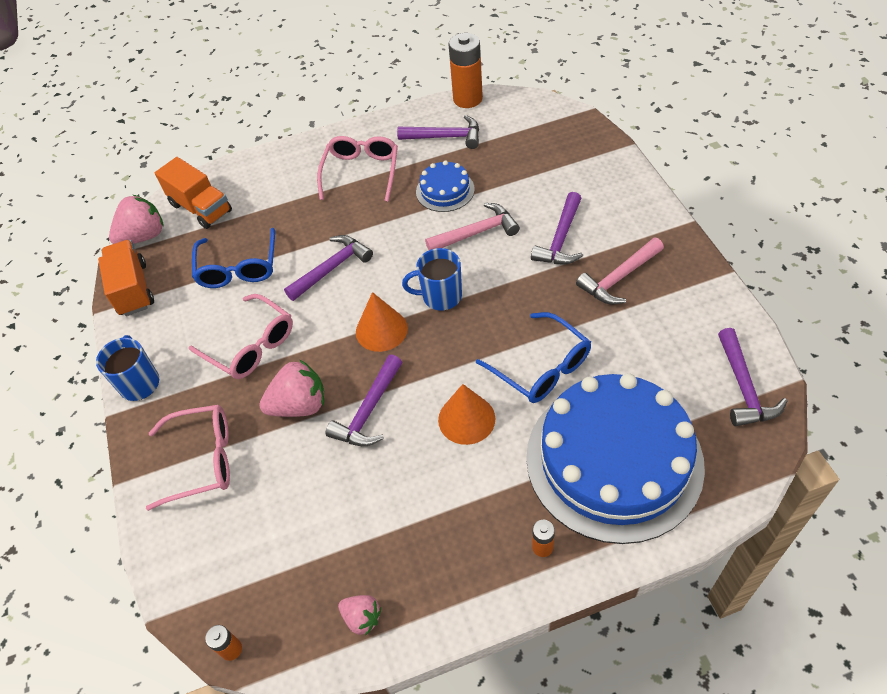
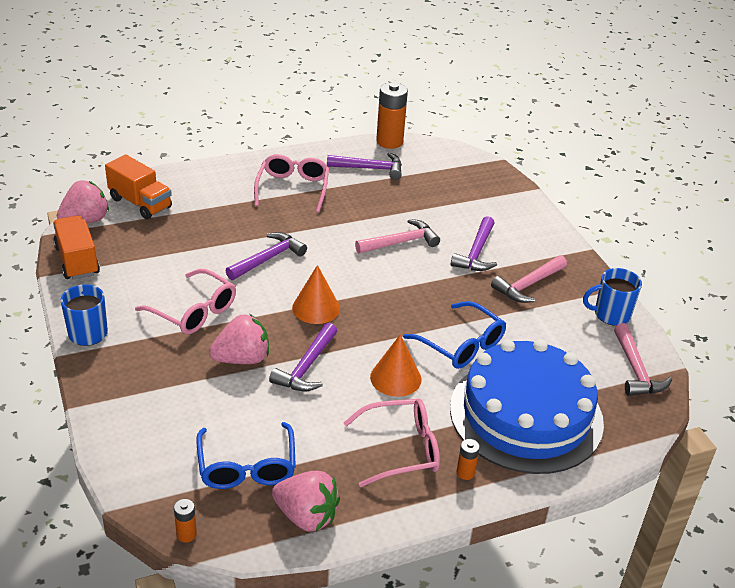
camera: 10 degrees left, 15 degrees down
(202, 460) = (152, 394): pink glasses -> pink glasses (401, 449)
(238, 268) = (179, 252): blue glasses -> blue glasses (247, 466)
(362, 618) = (306, 516): pink strawberry -> pink strawberry, size x1.75
(440, 296) = (369, 287): blue mug -> blue mug (610, 314)
(445, 190) = (371, 208): blue cake -> none
(743, 387) = (636, 369): purple hammer -> pink hammer

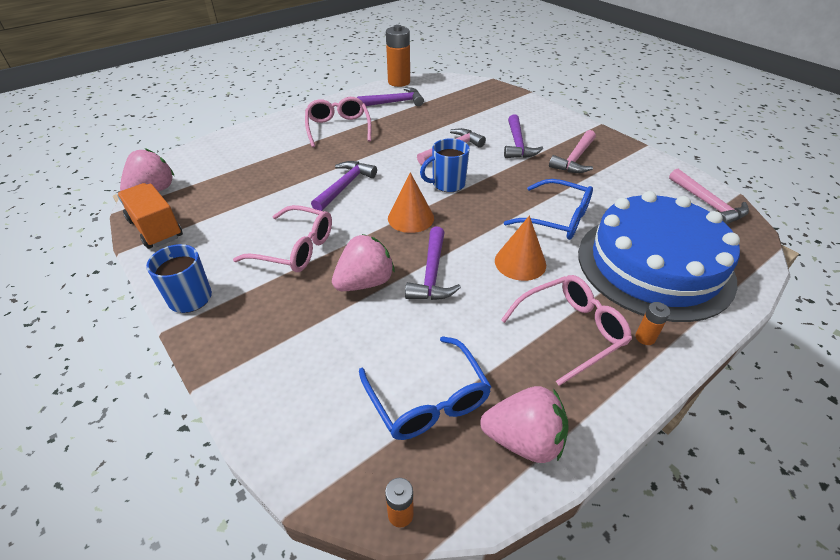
camera: 15 degrees left, 5 degrees up
(140, 203) = (203, 166): orange truck -> none
(610, 314) = (653, 167): blue mug -> blue mug (447, 184)

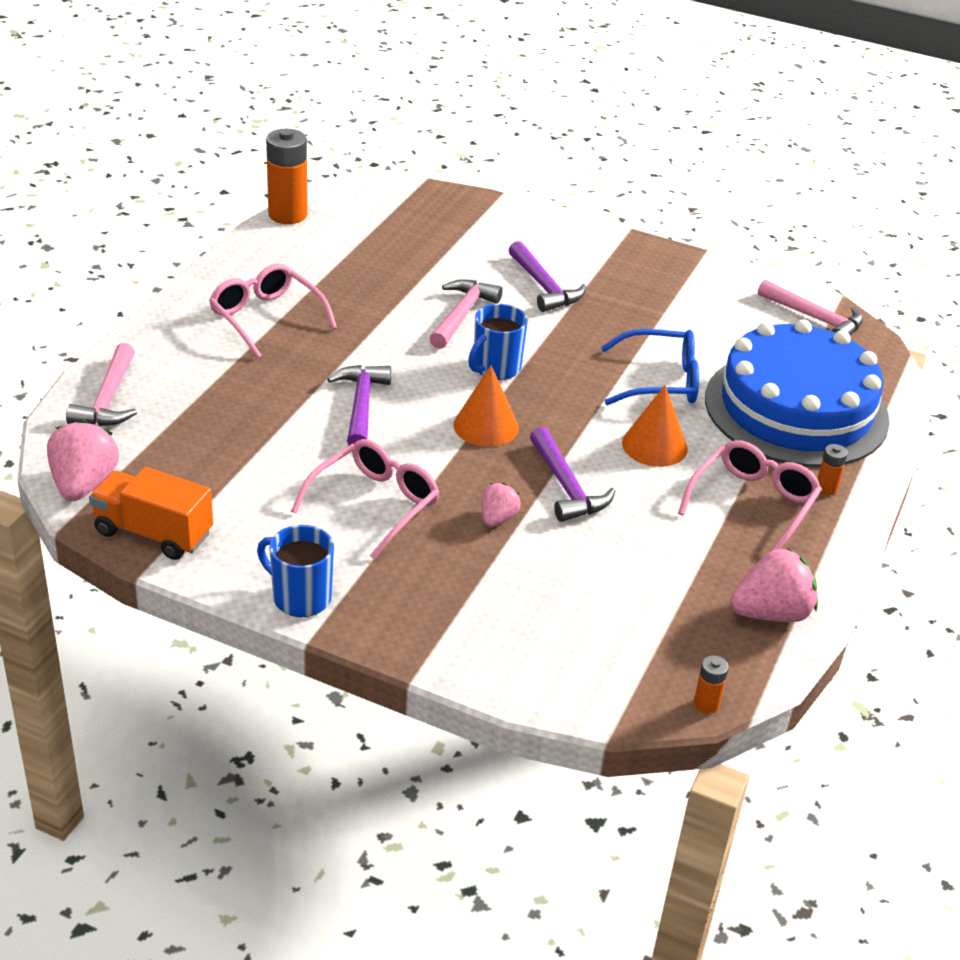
camera: 30 degrees left, 5 degrees down
(295, 248) = (374, 504): pink glasses -> pink glasses turned 45 degrees counterclockwise
(365, 282) = (497, 518): pink strawberry -> pink strawberry, size x0.57
(394, 102) = (313, 254): purple hammer -> none
(428, 399) = (660, 610): blue glasses -> none
(575, 159) = (631, 292): pink hammer -> pink hammer (108, 399)

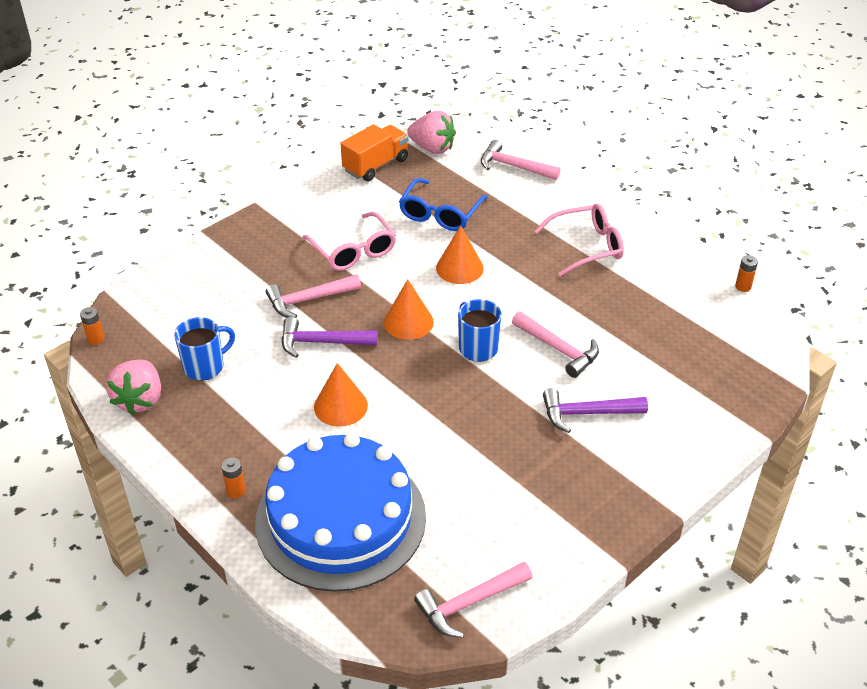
camera: 115 degrees right, 5 degrees up
(287, 215) = (743, 286): orange battery -> orange battery, size x0.47
(300, 597) = (290, 206): blue mug -> blue mug (205, 366)
(361, 406) = (459, 268): purple hammer -> orange cone
(497, 518) = (309, 300): pink strawberry -> pink hammer
(660, 381) = (419, 441): blue glasses -> blue glasses (440, 214)
(753, 503) = (246, 437): pink glasses -> none

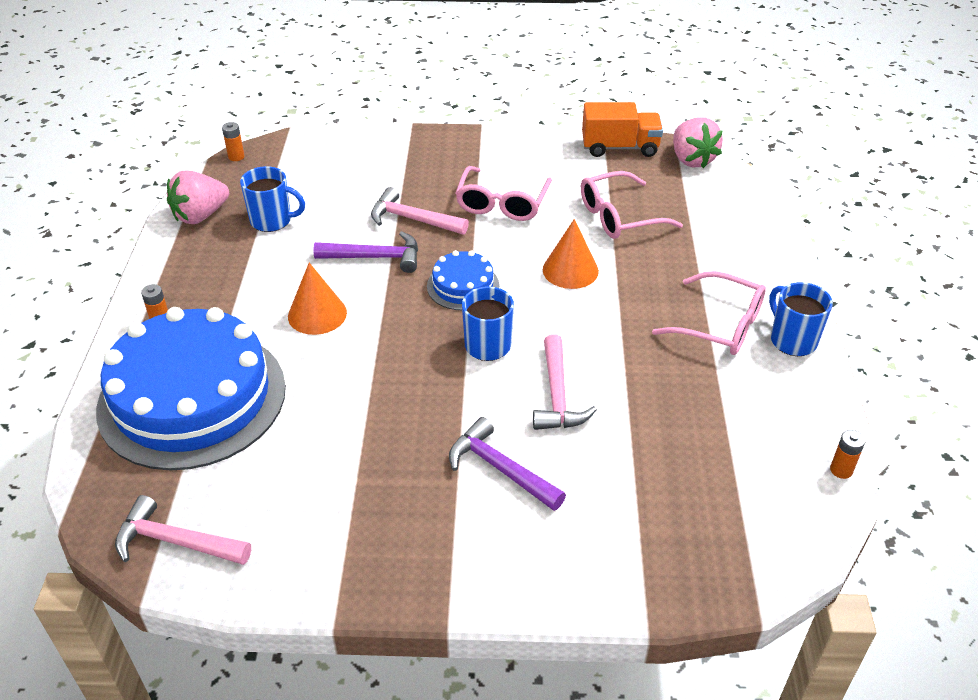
camera: 45 degrees right, 0 degrees up
(322, 342) = (375, 257): purple hammer -> purple hammer turned 135 degrees clockwise
(408, 322) = (463, 286): orange cone -> blue cake
(440, 214) = (619, 216): blue glasses -> pink glasses
(514, 167) = (748, 215): pink hammer -> none
(633, 230) = (792, 340): none -> blue mug

